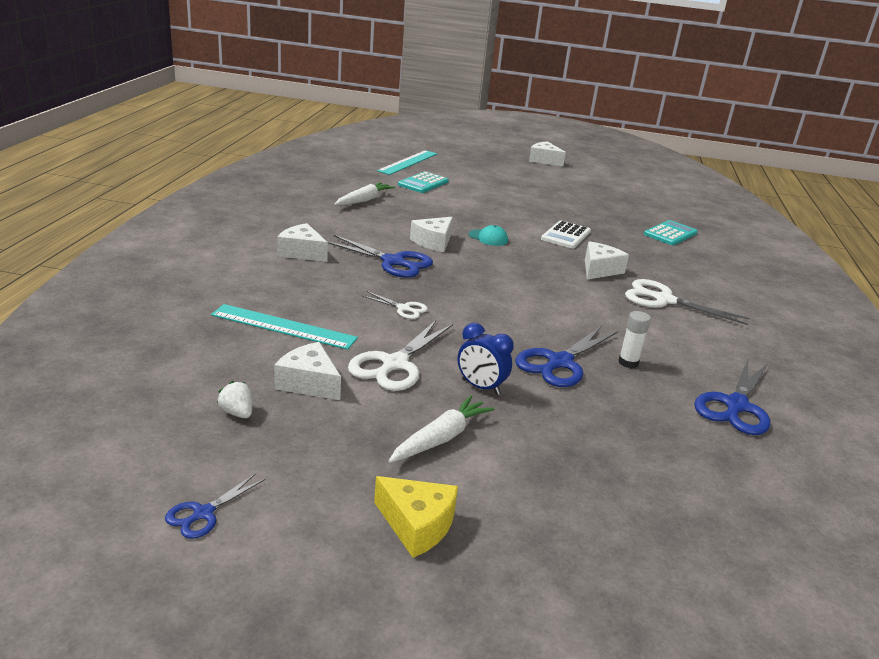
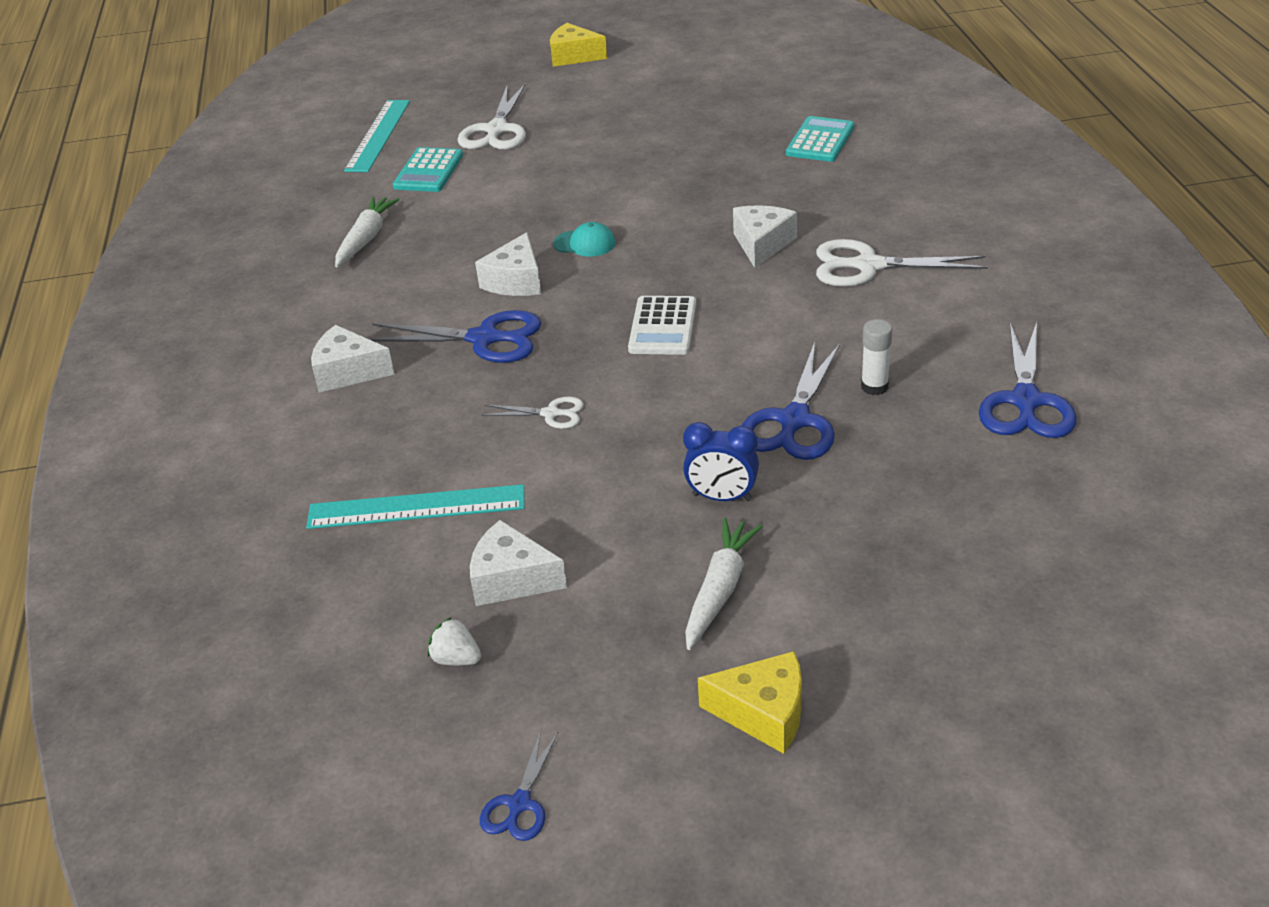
camera: 15 degrees left, 10 degrees up
(395, 364) = (597, 507): white scissors -> white scissors (496, 130)
(544, 160) = (573, 56): white cheese -> yellow cheese
(566, 235) = (685, 198): white calculator -> white calculator (663, 327)

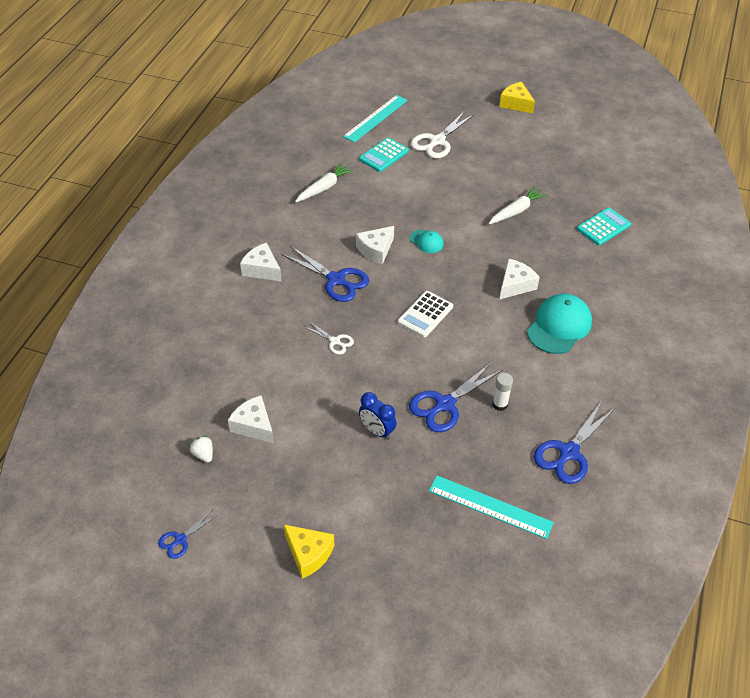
camera: 25 degrees right, 10 degrees up
(416, 507) = (240, 364): turquoise ruler -> turquoise ruler (490, 507)
(720, 590) = (338, 481): white carrot -> white carrot (516, 211)
(868, 266) = (559, 326): white scissors -> turquoise cap

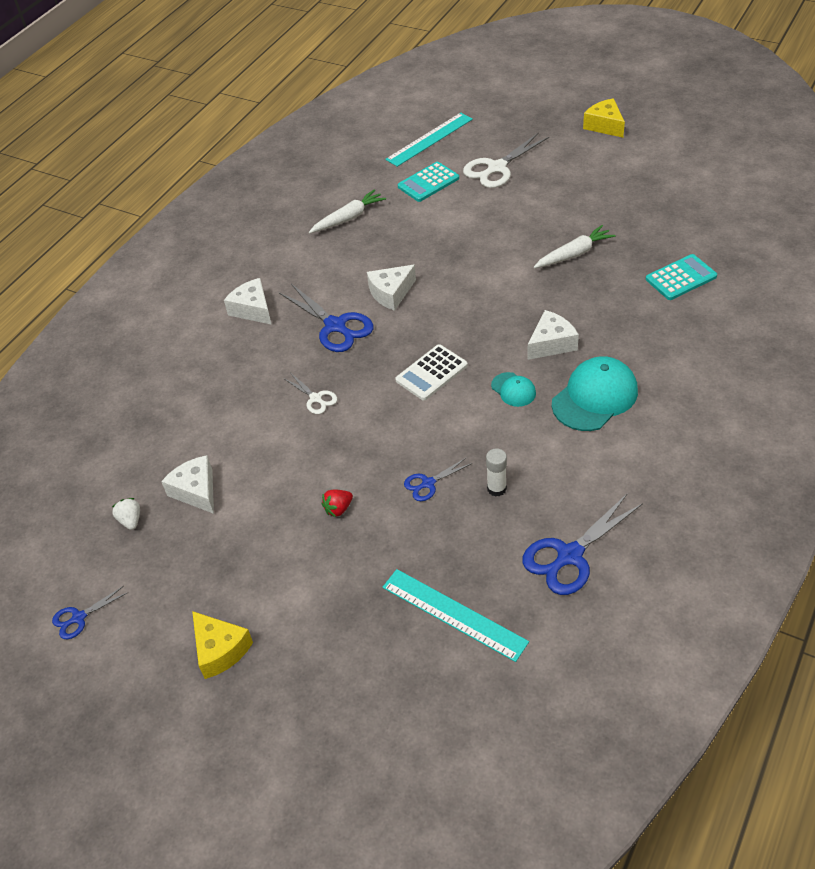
camera: 15 degrees right, 0 degrees up
(377, 431) = (338, 509): blue clock -> red strawberry
(426, 241) = (454, 286): turquoise cap -> turquoise cap (513, 390)
(444, 404) = (428, 483): blue scissors -> blue scissors, size x0.54

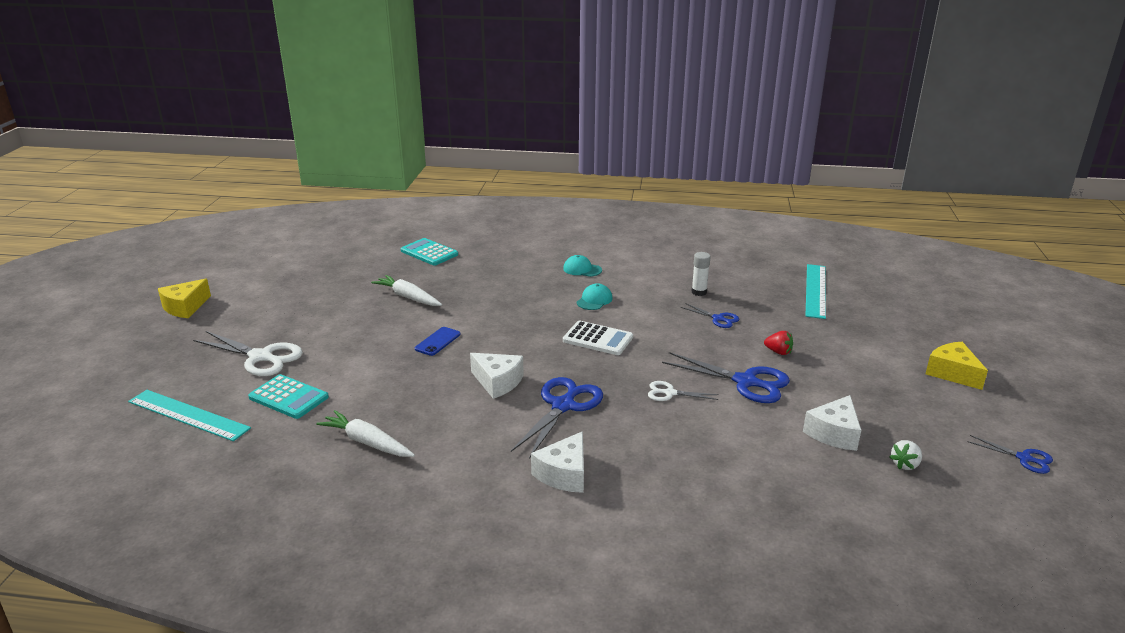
camera: 115 degrees left, 20 degrees down
(220, 650) = (952, 373): yellow cheese -> yellow cheese turned 60 degrees counterclockwise
(316, 398) = (669, 393): white scissors -> white scissors turned 105 degrees counterclockwise
(477, 265) = (437, 341): none -> blue phone
(551, 343) = (532, 292): white cheese -> none
(569, 556) = (731, 261): blue scissors -> blue scissors (746, 382)
(595, 397) = (582, 269): turquoise cap -> turquoise cap, size x0.52

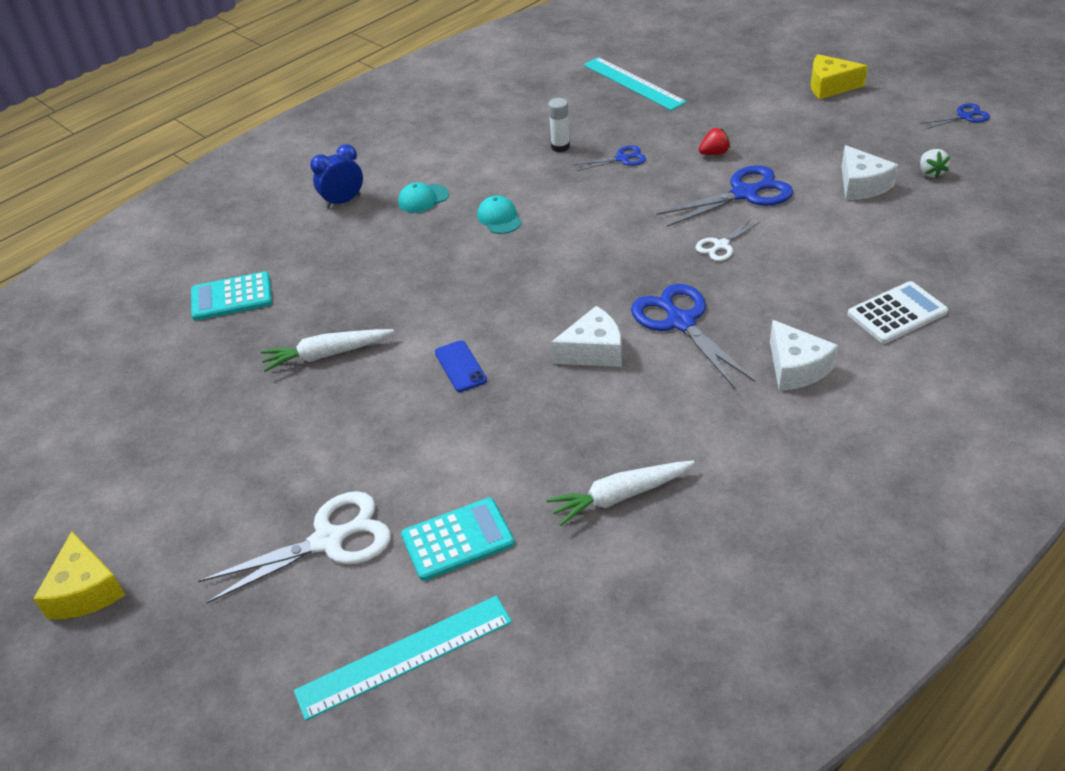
camera: 50 degrees left, 15 degrees up
(548, 248) = (343, 201): none -> blue clock
(598, 339) = (579, 248): white calculator -> white calculator (897, 313)

